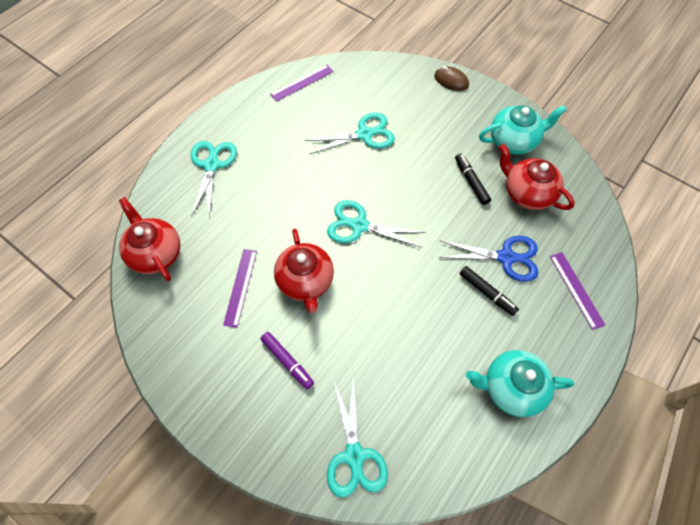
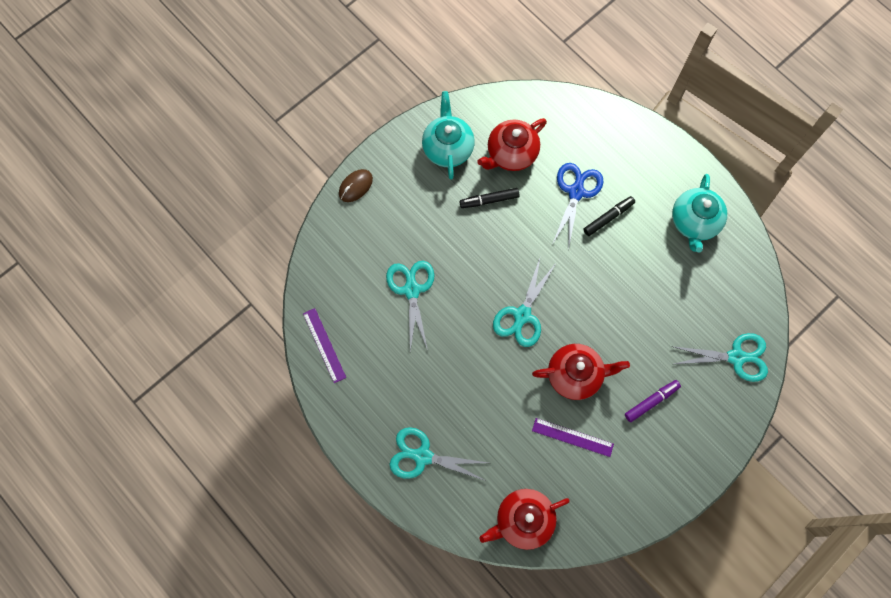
camera: 80 degrees left, 10 degrees up
(576, 290) = (615, 144): purple ruler -> none

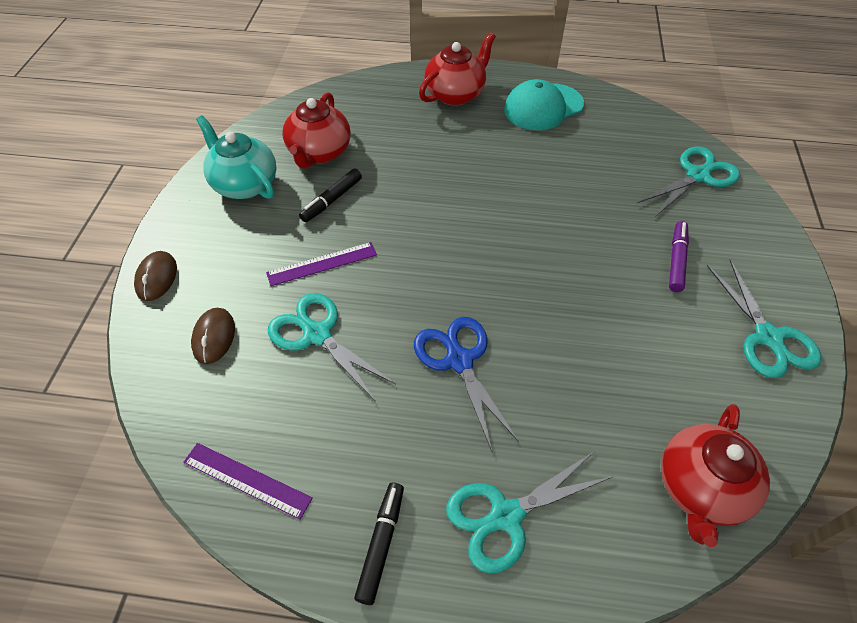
camera: 40 degrees left, 20 degrees down
(360, 251) = (214, 337): none -> brown mouse
(522, 315) = (468, 274): turquoise scissors -> turquoise scissors (768, 337)
(572, 437) = (646, 351): purple ruler -> purple ruler (322, 264)
(575, 375) = (581, 290): red teapot -> red teapot (456, 94)
(576, 192) = (414, 145): blue scissors -> blue scissors (459, 361)
(608, 217) = (465, 146): black marker -> black marker (381, 544)
(694, 222) = (543, 107): turquoise teapot -> turquoise cap

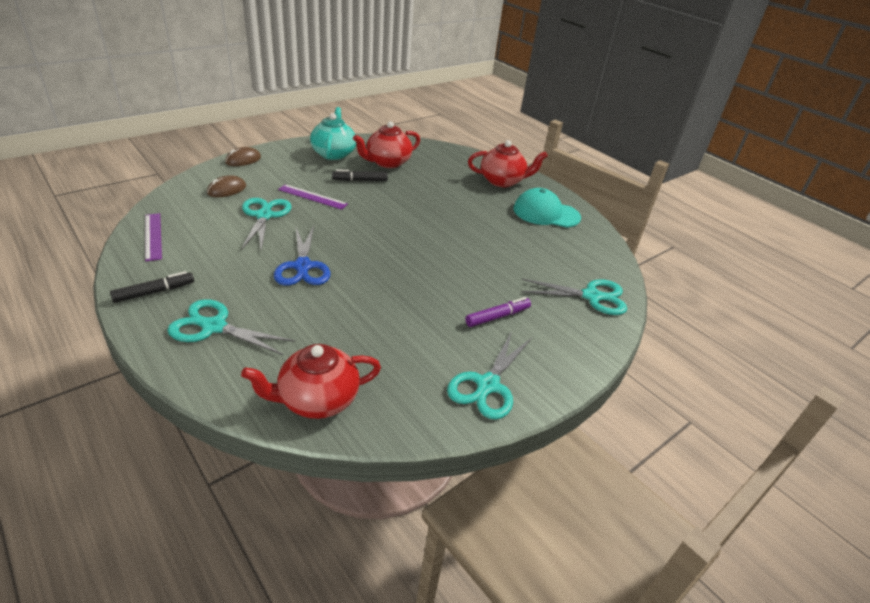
camera: 40 degrees right, 15 degrees down
(459, 361) = (303, 266): blue scissors -> blue scissors turned 150 degrees clockwise

